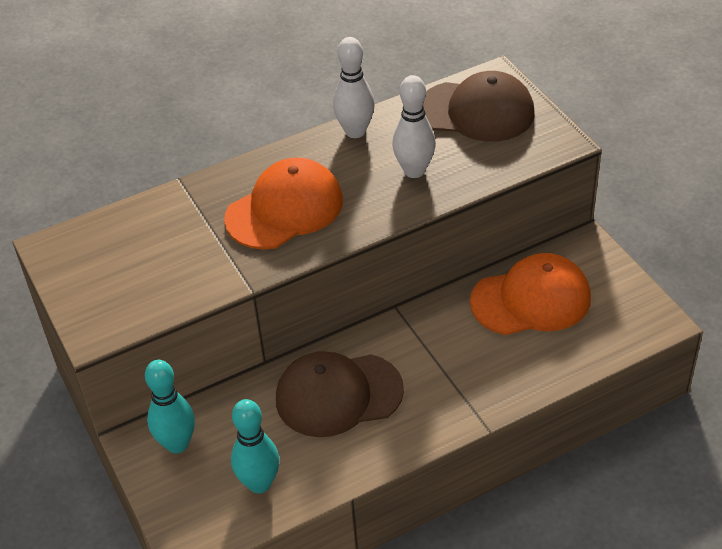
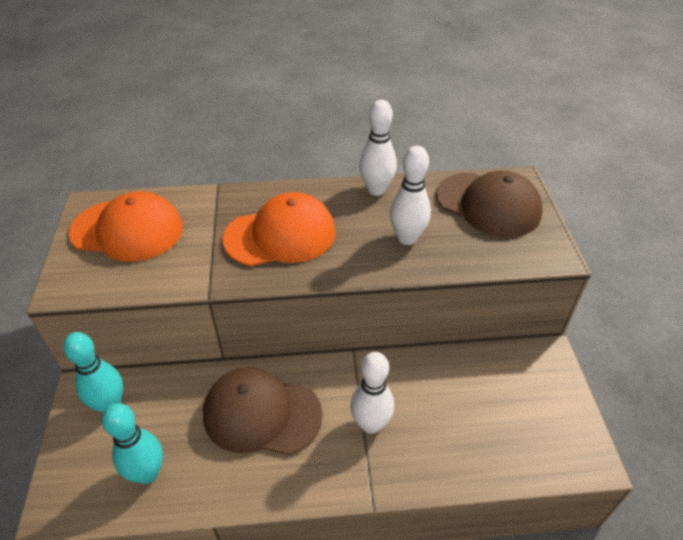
camera: 20 degrees right, 0 degrees up
(449, 365) = (370, 424): none -> white bowling pin
(531, 300) = (474, 389): orange cap -> orange cap (127, 230)

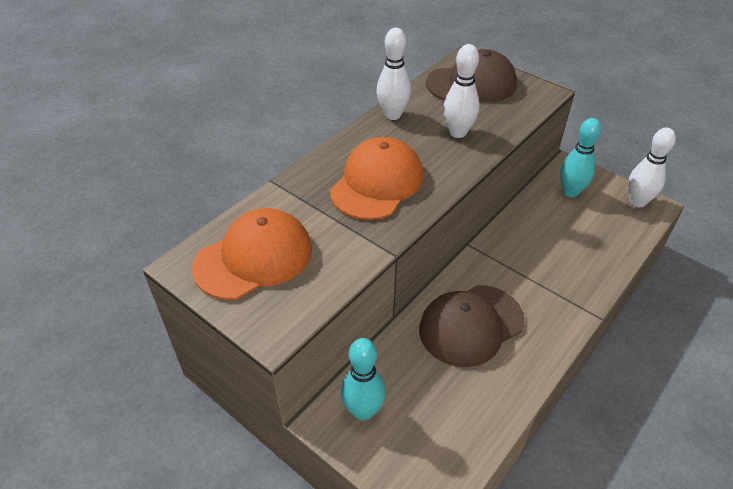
camera: 45 degrees left, 0 degrees up
(147, 473) = (455, 422): turquoise bowling pin -> turquoise bowling pin (570, 192)
(370, 424) = (537, 276): white bowling pin -> white bowling pin (637, 202)

